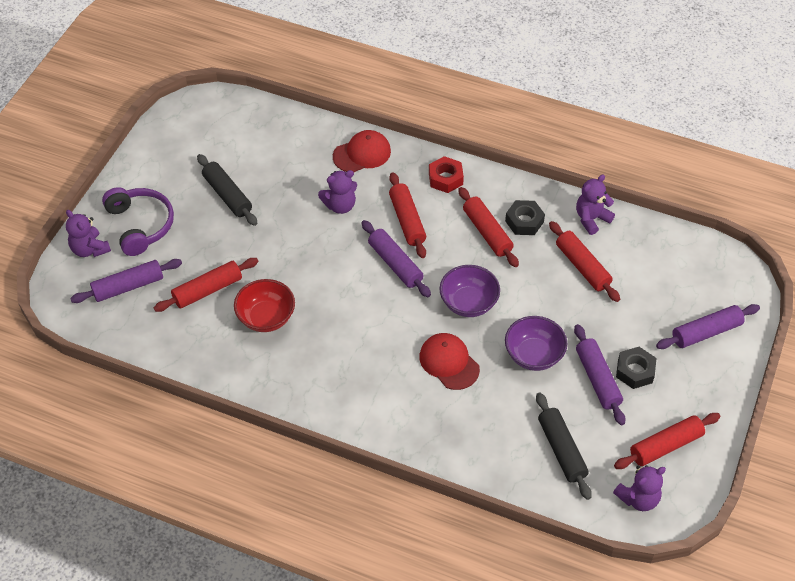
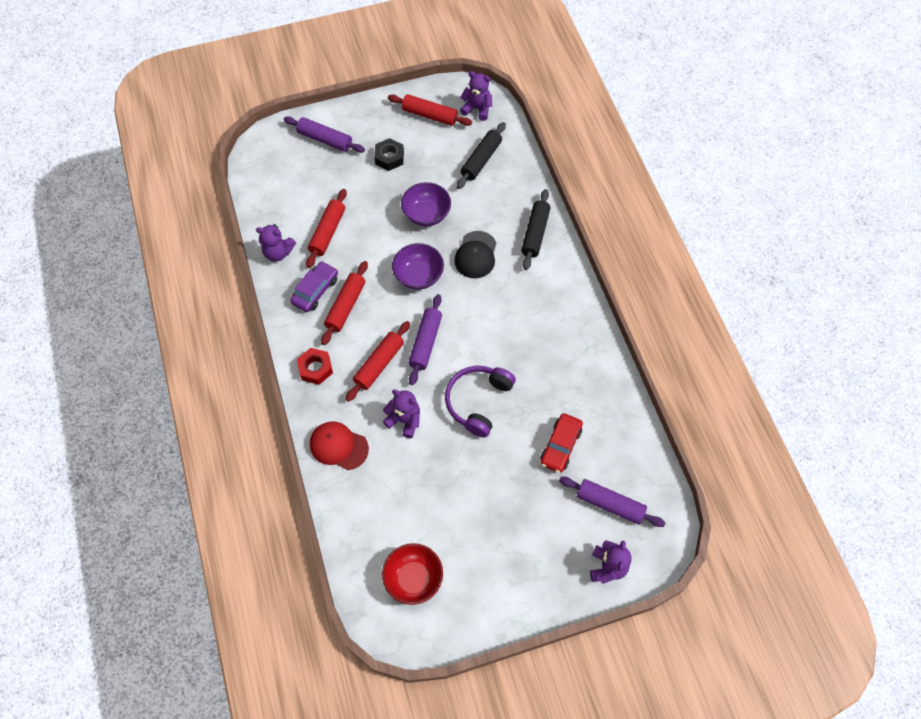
camera: 130 degrees left, 10 degrees up
(140, 225) = (552, 550): purple headphones -> purple headphones (478, 401)
(207, 290) = (560, 446): red rolling pin -> red car
(227, 195) = (465, 511): black rolling pin -> black rolling pin (535, 233)
(266, 317) = (545, 387): red bowl -> red bowl (413, 578)
(449, 362) = (476, 255): red cap -> black cap
(524, 221) = (315, 290): black nut -> purple car
(597, 379) = (413, 172): purple rolling pin -> none

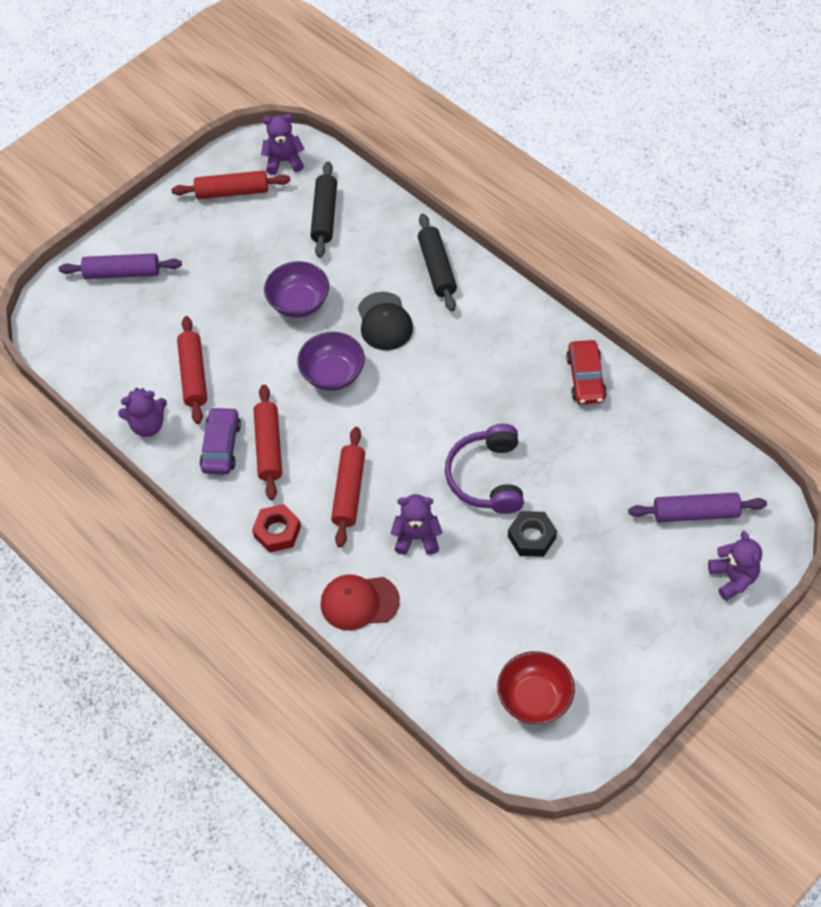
camera: 25 degrees left, 5 degrees down
(389, 157) = (214, 259): black nut -> black nut (531, 537)
(425, 343) = (388, 443): purple rolling pin -> none
(560, 446) = (606, 479): red car -> red car (585, 378)

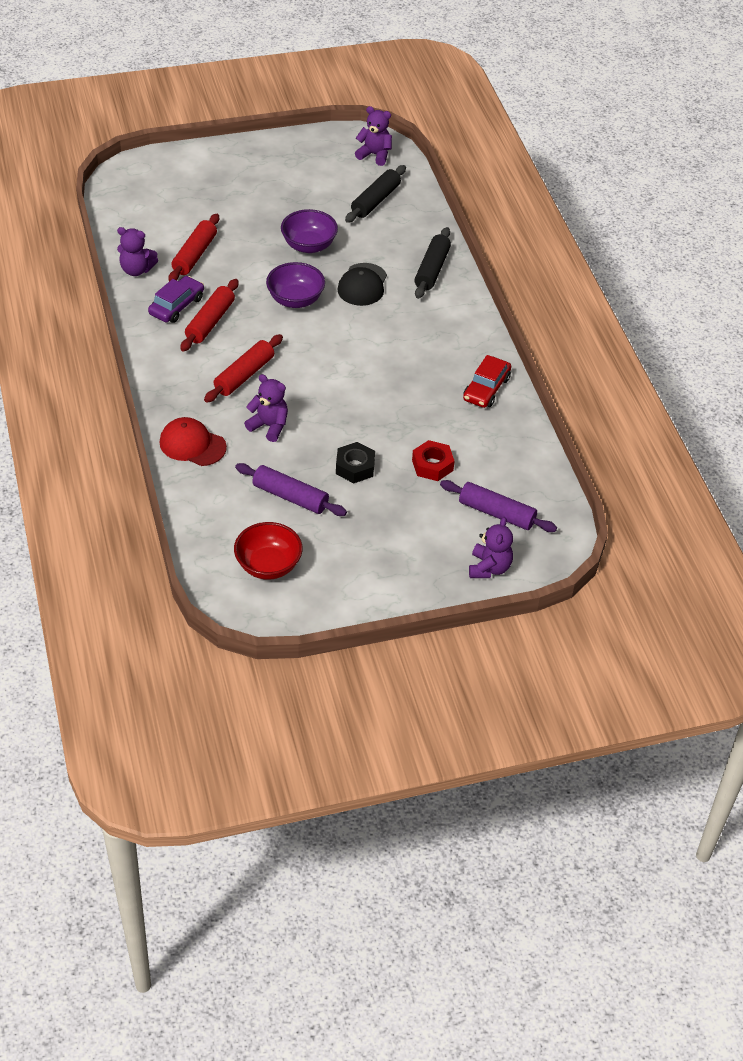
camera: 25 degrees right, 10 degrees down
(122, 273) = (198, 172): purple rolling pin -> purple rolling pin (290, 496)
(232, 192) = (319, 157): red rolling pin -> none
(277, 532) = (171, 375): red nut -> red nut (432, 465)
(487, 477) = (354, 414): purple headphones -> none

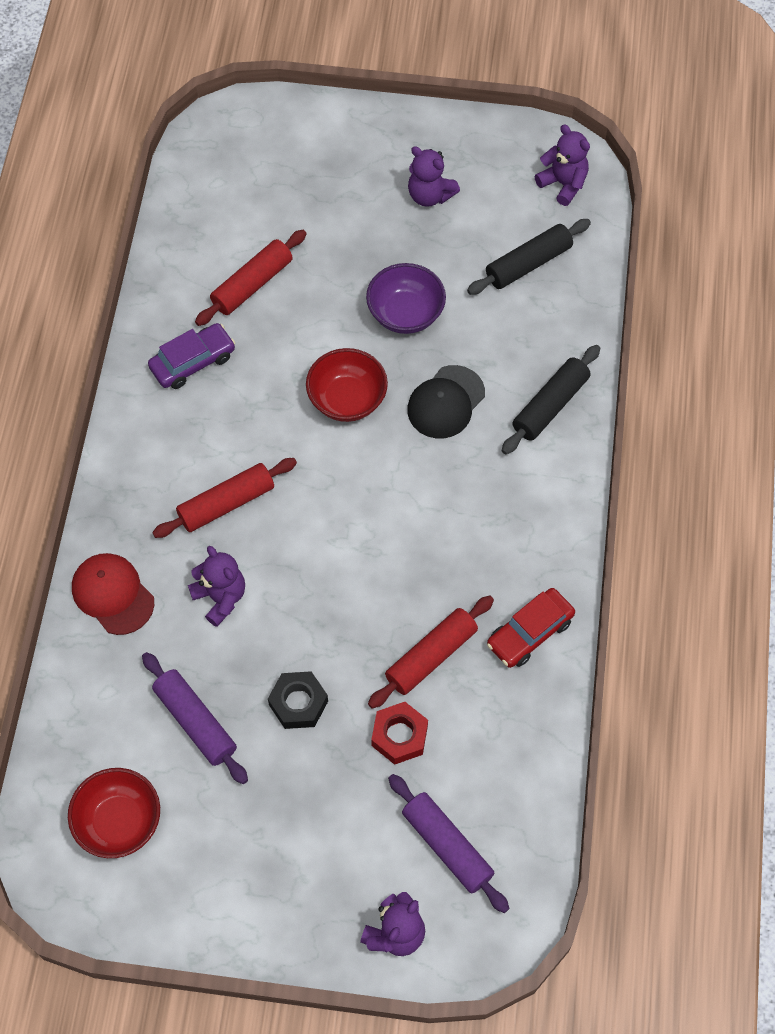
camera: 25 degrees right, 15 degrees up
(136, 270) = (169, 287): purple teddy bear -> purple teddy bear (430, 195)
(210, 322) = (223, 402): red rolling pin -> red rolling pin (431, 656)
(295, 300) = (347, 399): purple bowl -> red bowl

